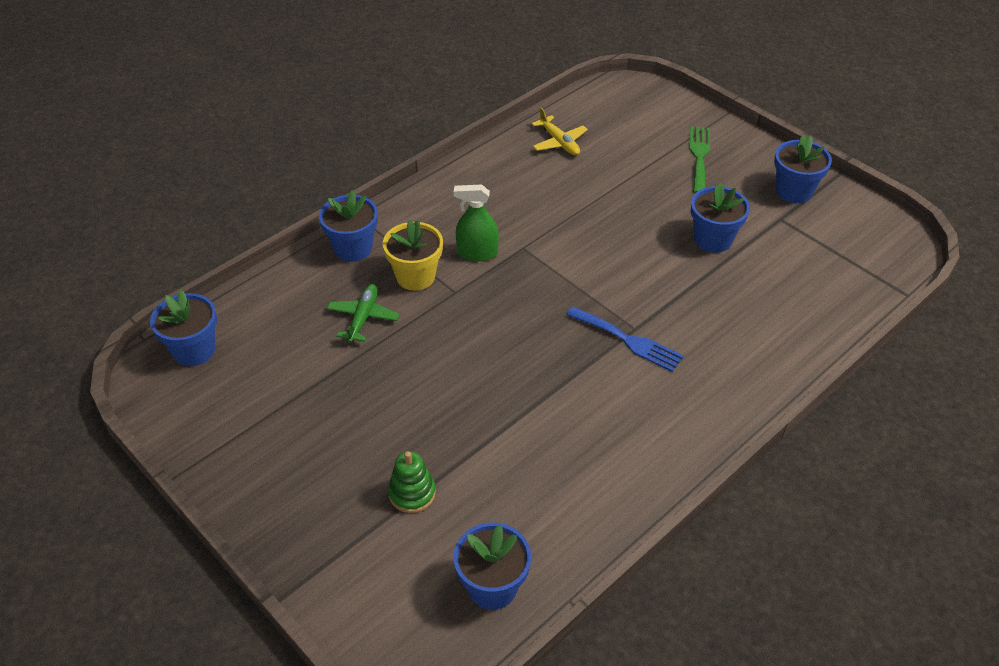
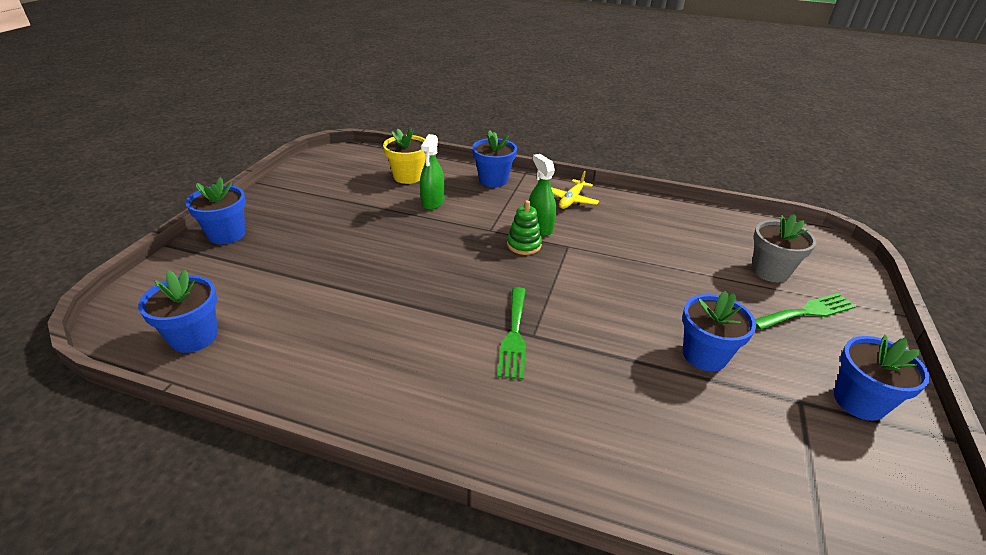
camera: 60 degrees right, 10 degrees down
(194, 350) = (361, 158): blue flower pot -> blue flower pot (227, 234)
(363, 317) = (433, 202): green plane -> green spray bottle
(412, 493) = (278, 270): green stacking toy -> green stacking toy (524, 245)
(415, 276) = (490, 210): yellow flower pot -> yellow flower pot (408, 176)
(559, 142) = (707, 228): yellow plane -> yellow plane (571, 200)
(628, 340) = (514, 335): blue fork -> green fork
(641, 144) = (770, 271): none -> grey flower pot

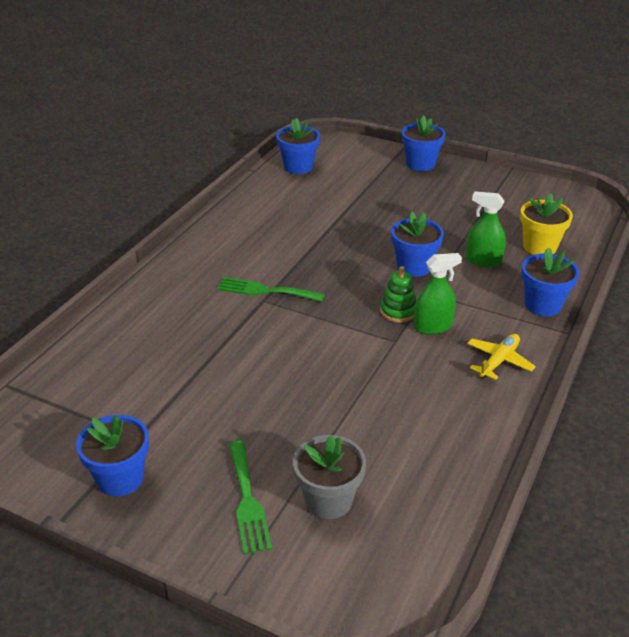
camera: 100 degrees right, 0 degrees up
(571, 200) = (499, 361): yellow plane -> yellow plane turned 90 degrees clockwise
(704, 355) = (210, 394): blue flower pot -> blue flower pot (414, 267)

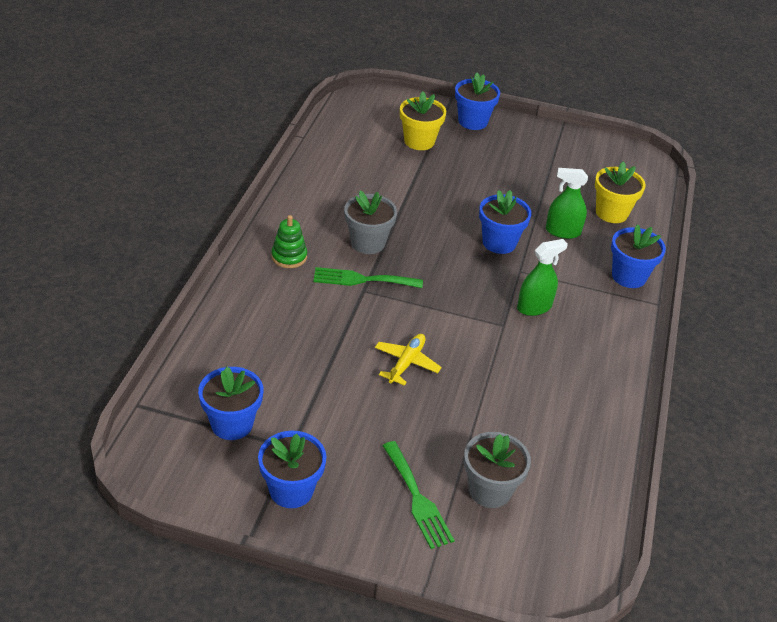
camera: 15 degrees left, 5 degrees up
(282, 259) = (368, 243): none -> grey flower pot
(298, 167) = (348, 130): blue flower pot -> blue flower pot (232, 424)
(363, 178) = (419, 141): none -> yellow flower pot
(398, 311) = (497, 293): green stacking toy -> green stacking toy (289, 257)
(499, 361) = (603, 338): yellow plane -> yellow plane (406, 363)

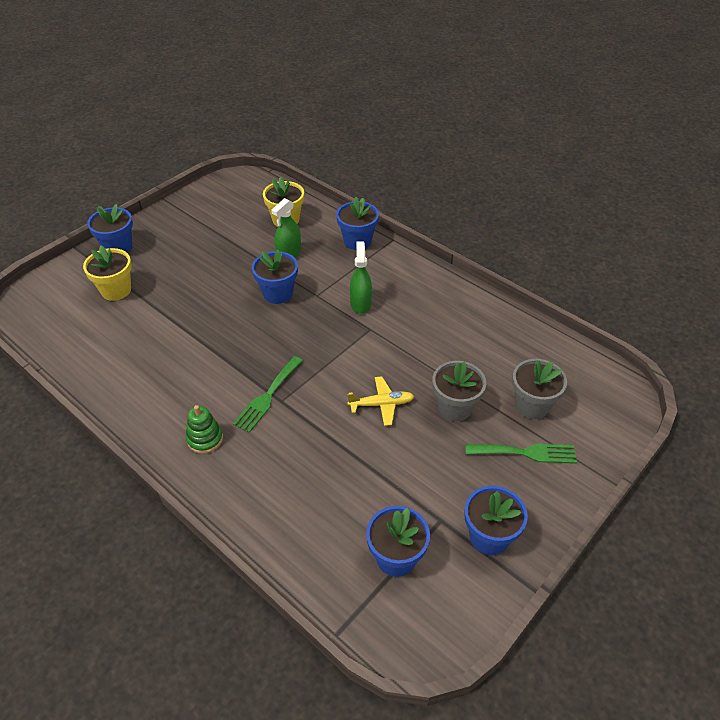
camera: 60 degrees left, 5 degrees up
(368, 243) = (223, 375): grey flower pot -> grey flower pot (455, 407)
(406, 363) = (381, 404): yellow plane -> yellow plane turned 120 degrees clockwise

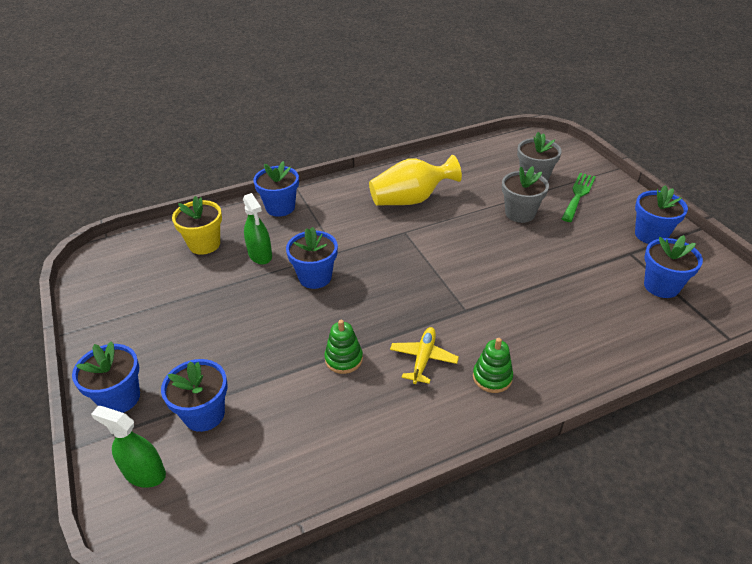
camera: 65 degrees left, 5 degrees down
(116, 290) = (204, 414): yellow flower pot -> blue flower pot
(192, 341) = (343, 359): none -> green stacking toy
(267, 396) = (456, 318): green fork -> none
(360, 303) = (368, 228): green spray bottle -> green spray bottle (144, 473)
(381, 404) = (499, 250): yellow plane -> yellow plane (423, 359)
(423, 318) = (411, 200): none -> yellow vase

